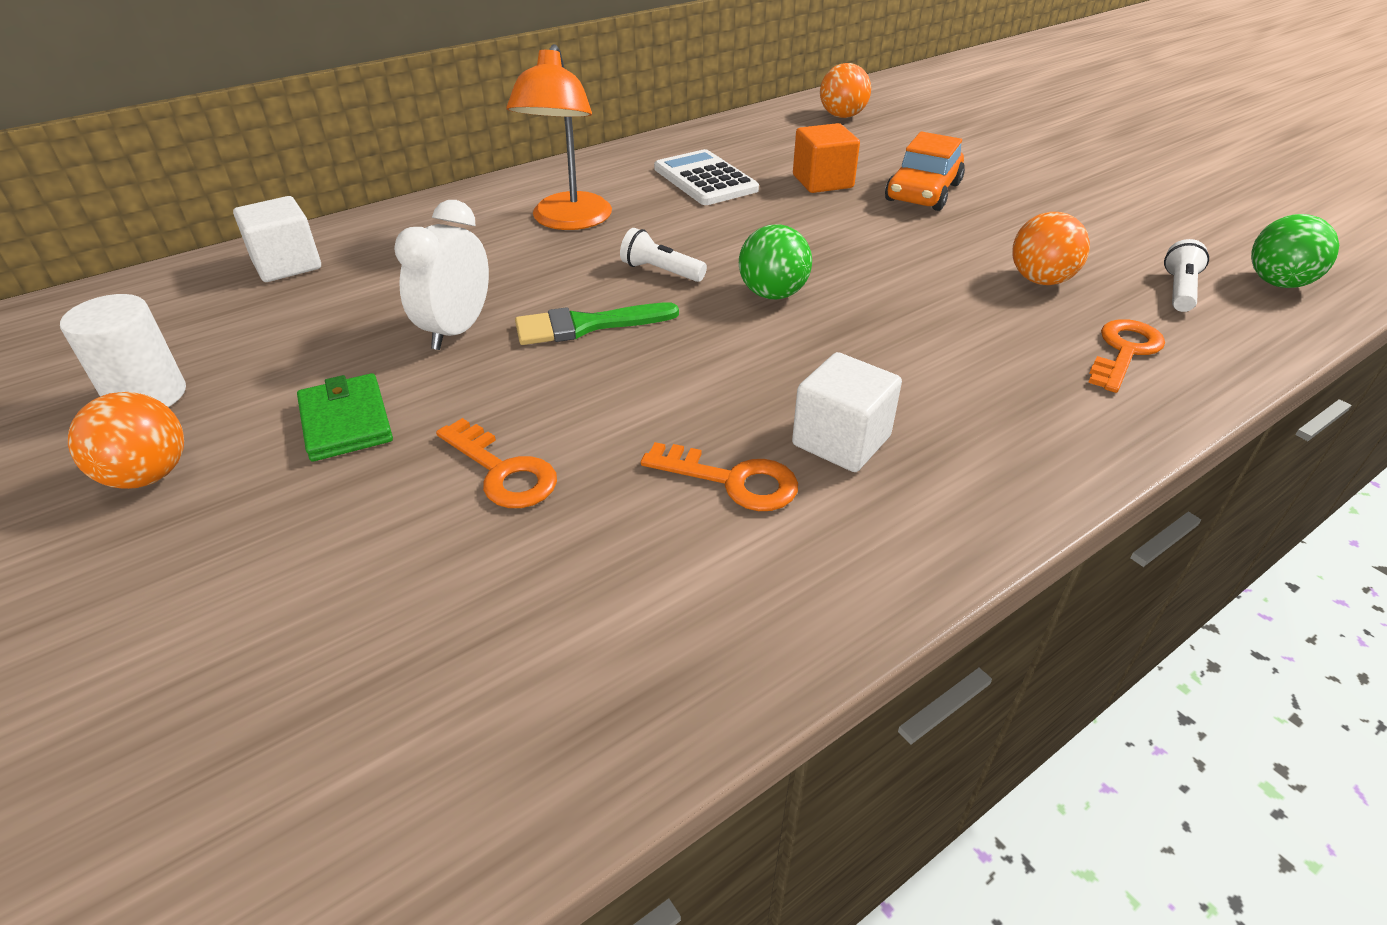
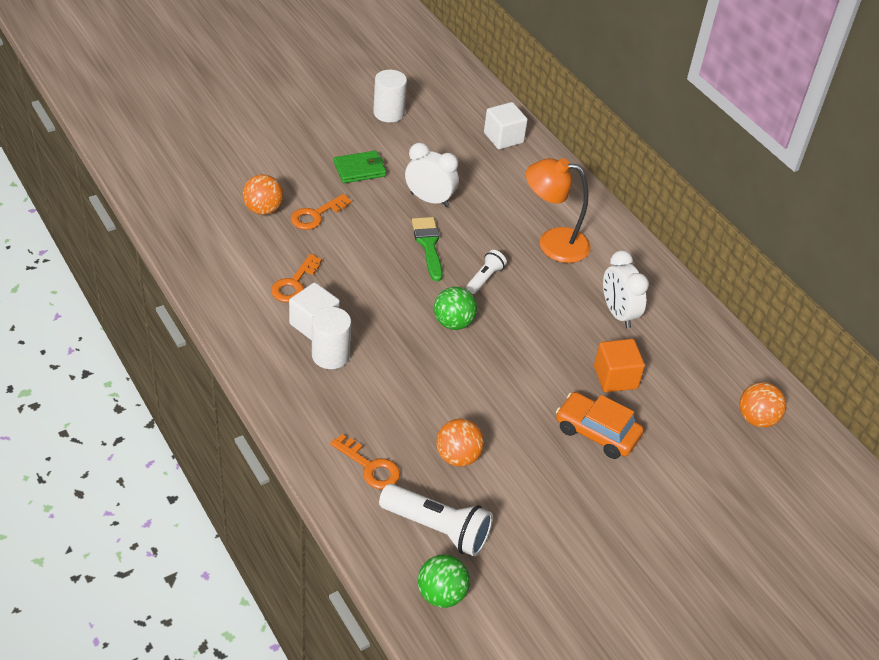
camera: 90 degrees right, 5 degrees up
(148, 476) = (334, 122): orange ball -> orange ball (263, 209)
(705, 179) = (618, 314): white calculator -> white clock
(911, 412) = (330, 355): none -> white cylinder
(1179, 290) = (437, 529): white flashlight -> white flashlight, size x1.81

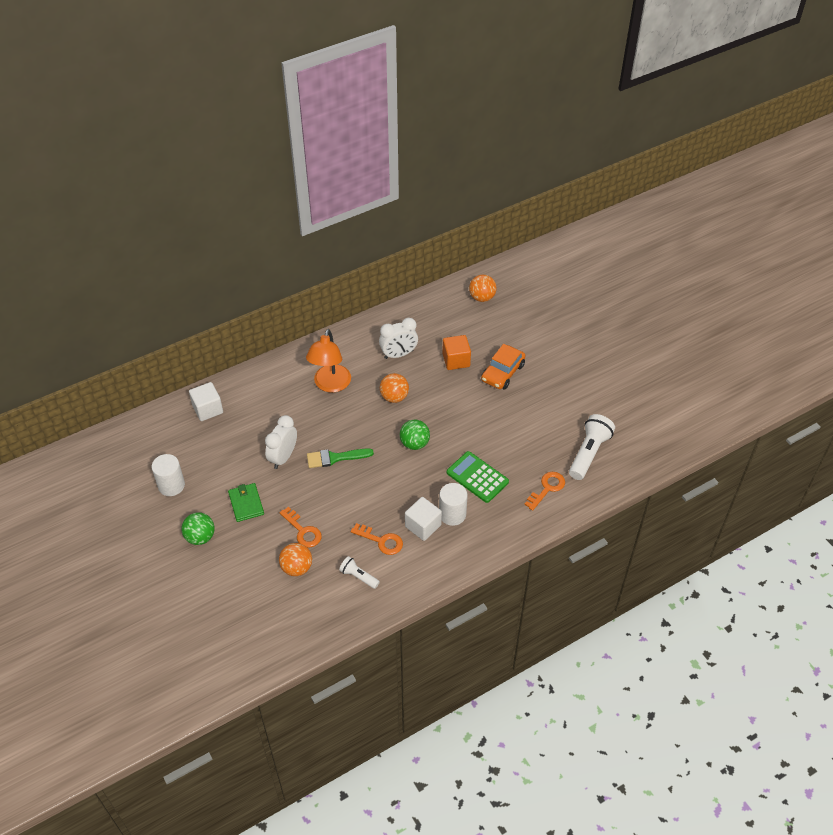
camera: 85 degrees left, 5 degrees up
(393, 387) = (477, 477): none -> green calculator
(441, 594) = (634, 451): green ball -> green ball (200, 537)
(458, 457) = (532, 442): orange ball -> orange ball (394, 397)
(485, 278) = (369, 425): white flashlight -> white flashlight (358, 576)

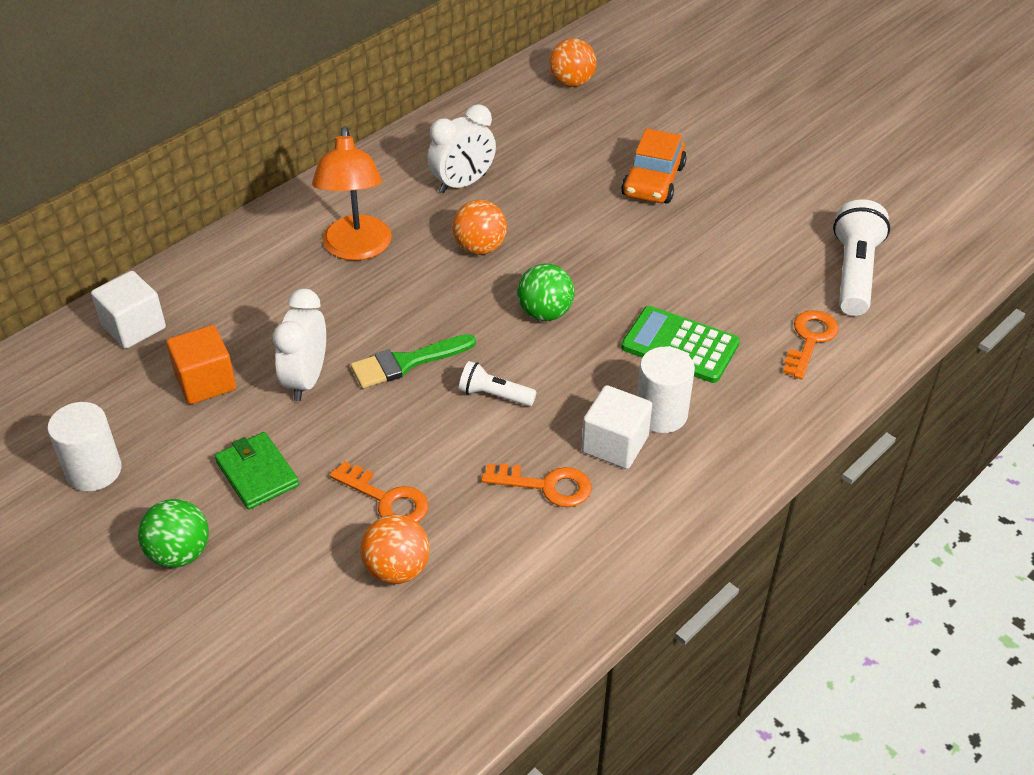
camera: 15 degrees left, 5 degrees down
(358, 576) = (526, 559): white flashlight -> white flashlight (494, 395)
(456, 360) = (566, 176): orange cube -> orange cube (205, 382)

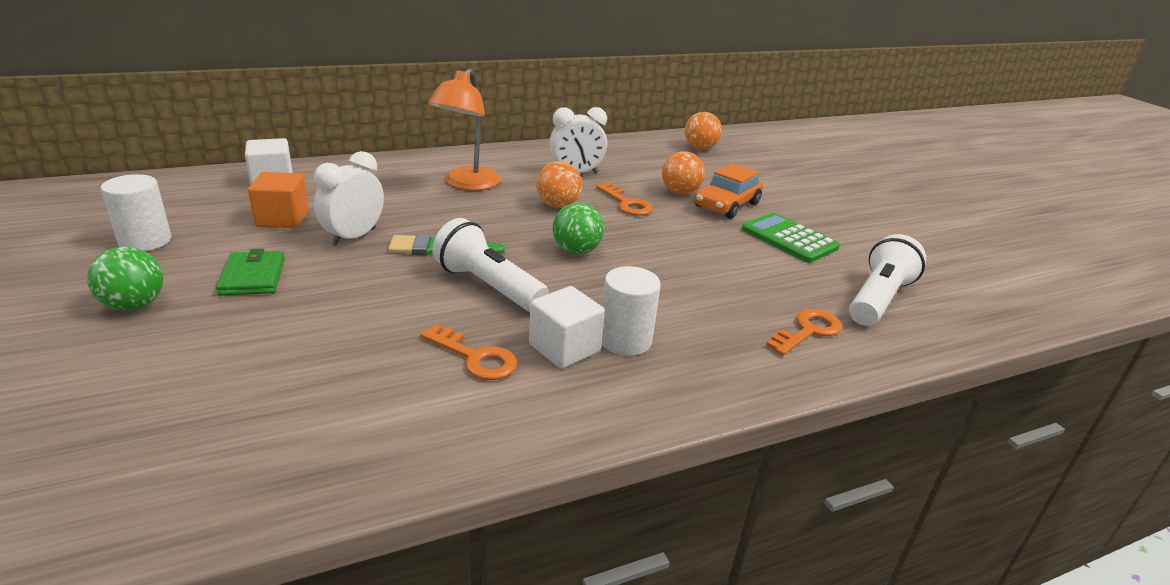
camera: 20 degrees right, 15 degrees down
(386, 499) = (331, 323): orange key -> orange key (626, 203)
(397, 569) = (284, 373): orange ball -> orange ball (680, 192)
(494, 395) = (488, 286): white flashlight -> white flashlight, size x1.81
(680, 345) = (678, 301): green calculator -> green calculator (789, 238)

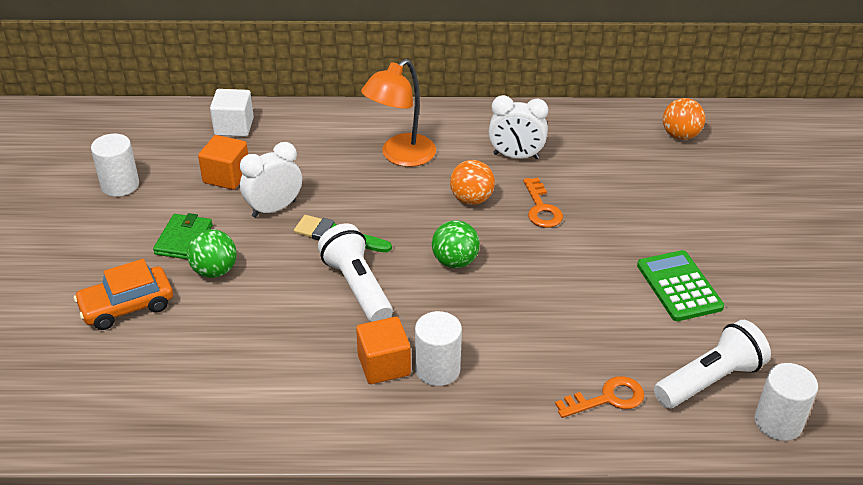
camera: 25 degrees right, 10 degrees up
(134, 305) = (98, 252): green ball -> green ball (214, 271)
(475, 357) = (311, 357): orange key -> none
(564, 348) = (384, 365): white cube -> orange cube
(680, 192) = (608, 201): orange ball -> none
(727, 205) = (646, 228): orange car -> orange car (127, 306)
(962, 319) = (778, 422): none -> white cylinder

